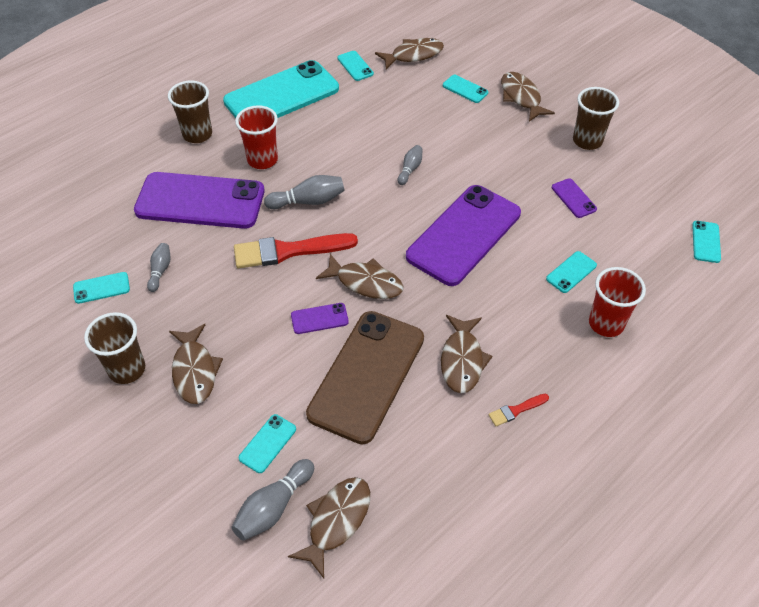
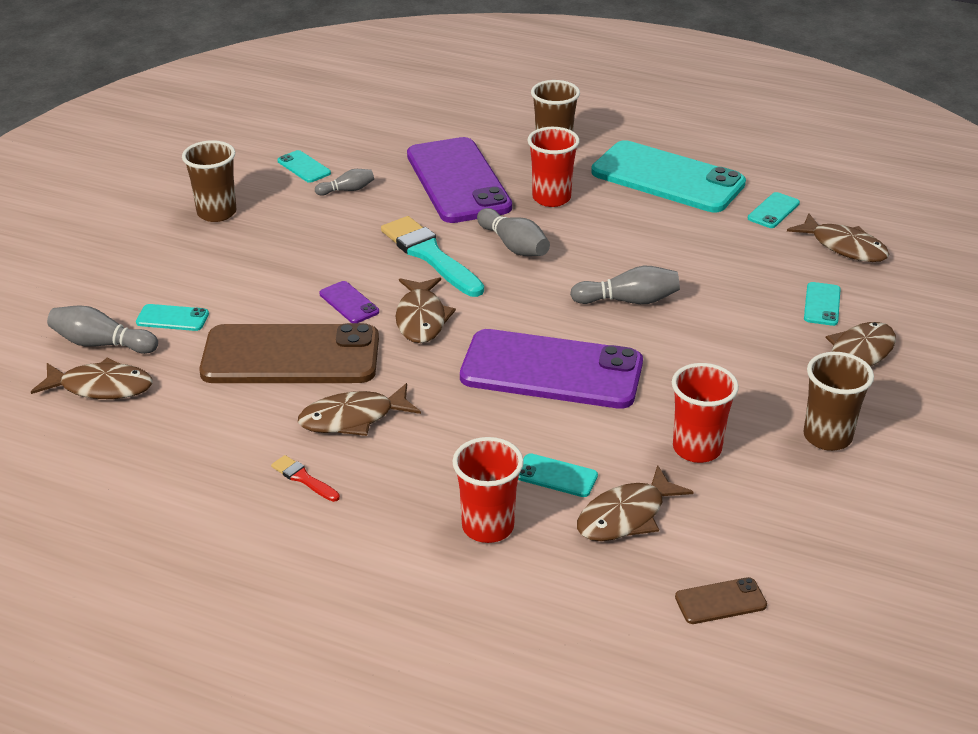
camera: 65 degrees right, 15 degrees down
(195, 371) = (236, 249): brown fish -> brown fish (626, 516)
(288, 251) = (430, 255): red brush -> turquoise brush
(410, 169) = (629, 301): grey bowling pin -> grey bowling pin, size x1.60
(573, 198) = (697, 449): purple phone -> red cup
(706, 242) = (720, 601): turquoise phone -> brown phone

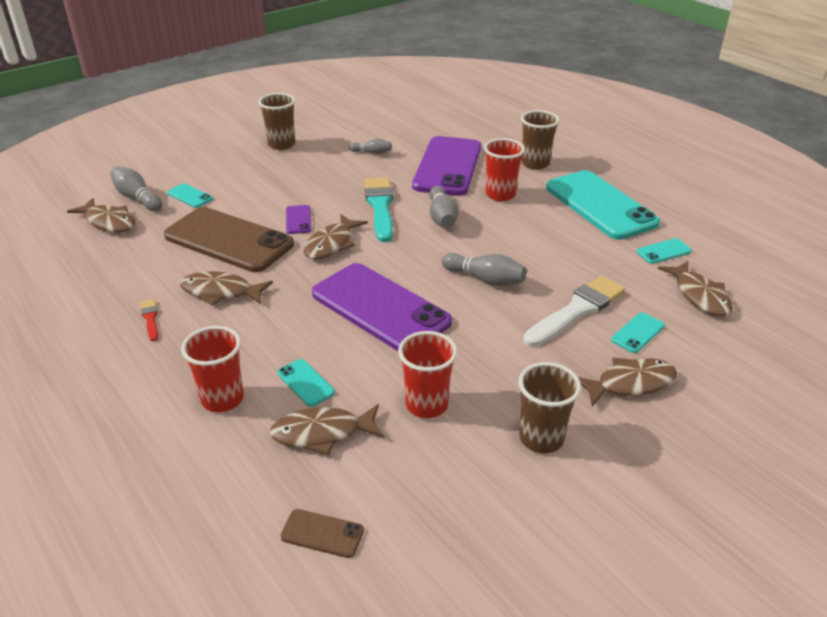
camera: 30 degrees right, 0 degrees up
(304, 167) = (360, 132): turquoise phone -> none
(747, 302) = (577, 310): none -> white brush

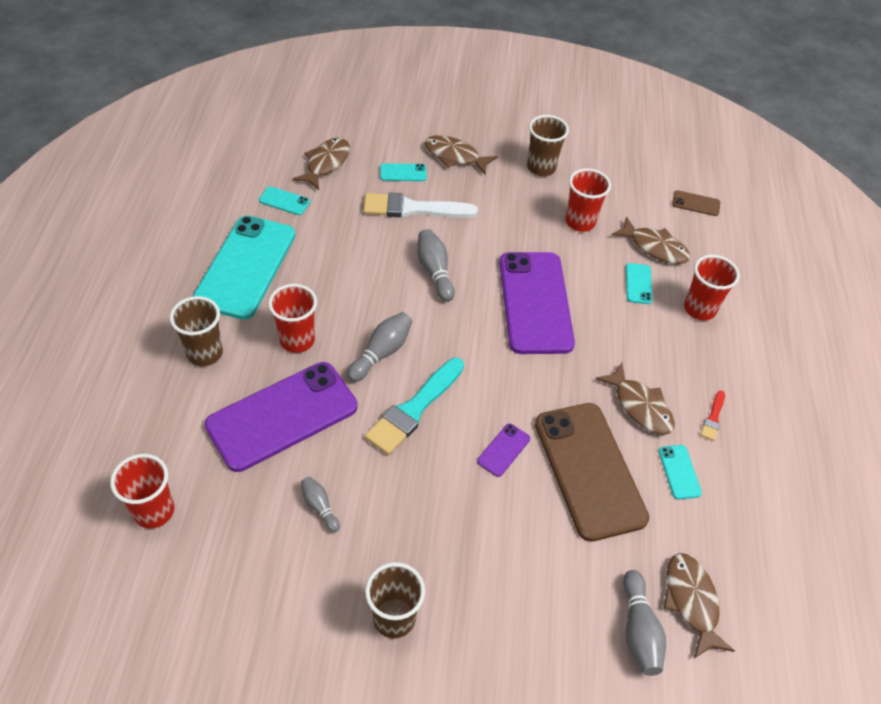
camera: 140 degrees left, 15 degrees up
(190, 196) = (579, 584): turquoise phone -> turquoise phone (679, 472)
(322, 533) = (696, 203): brown phone -> brown phone turned 45 degrees counterclockwise
(331, 244) = (505, 393): brown fish -> none
(445, 117) = (154, 511): none -> red cup

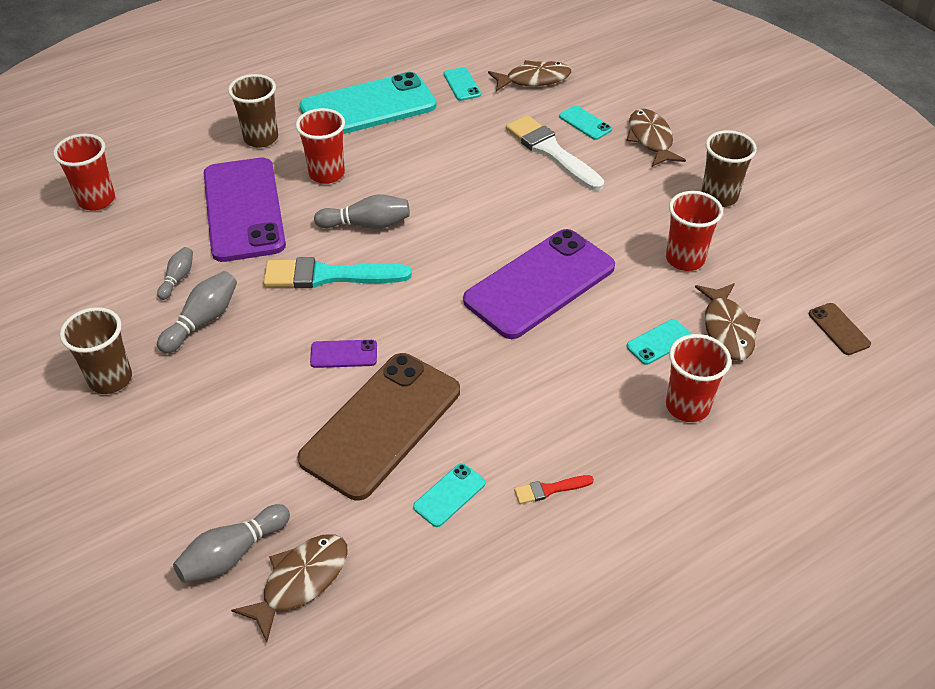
camera: 55 degrees right, 5 degrees down
(282, 416) = (244, 209): purple phone -> purple phone turned 60 degrees clockwise
(434, 271) = (495, 203): grey bowling pin -> grey bowling pin (202, 320)
(640, 406) = (499, 423): brown fish -> none

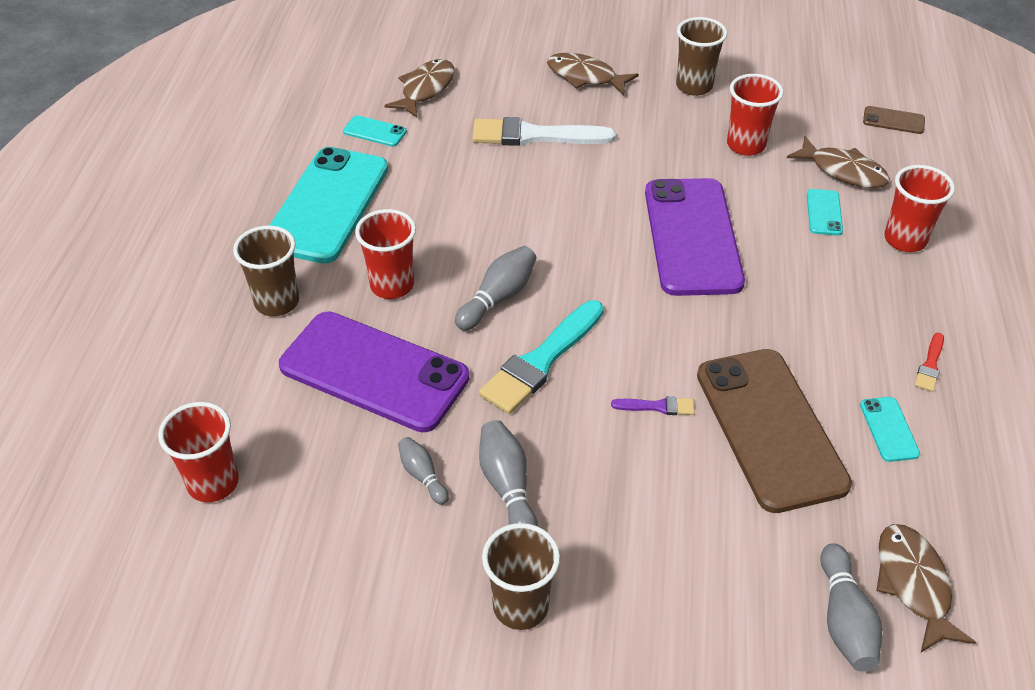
camera: 50 degrees left, 0 degrees up
(344, 354) = (657, 406): purple phone -> purple brush
(585, 123) = (521, 96): turquoise phone -> none

